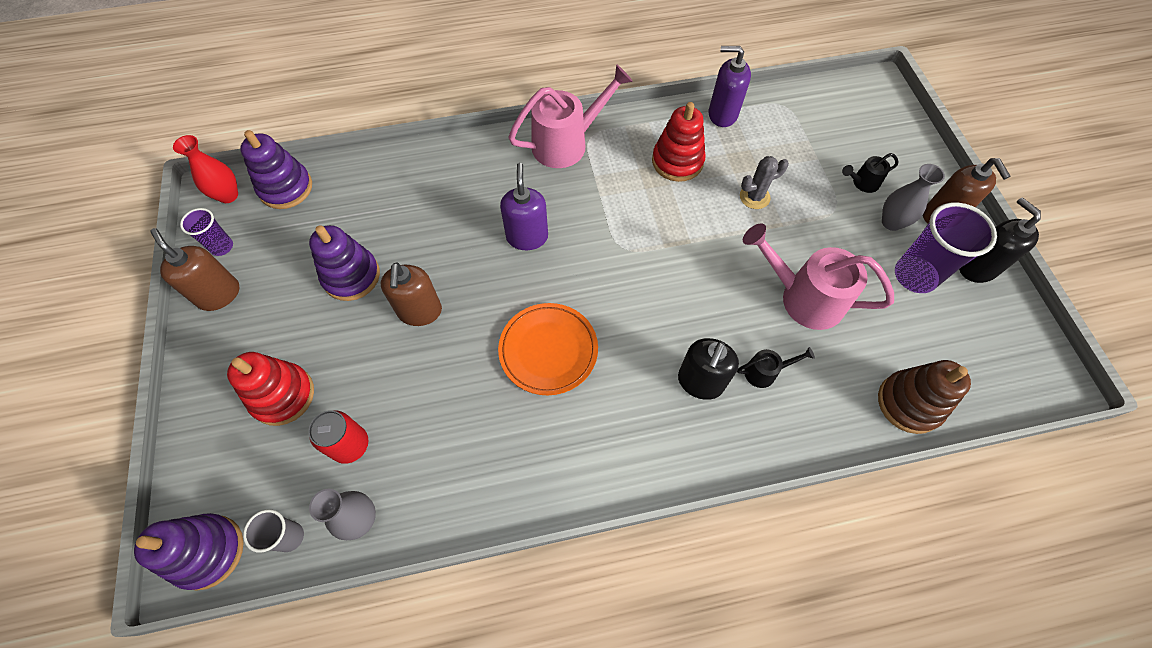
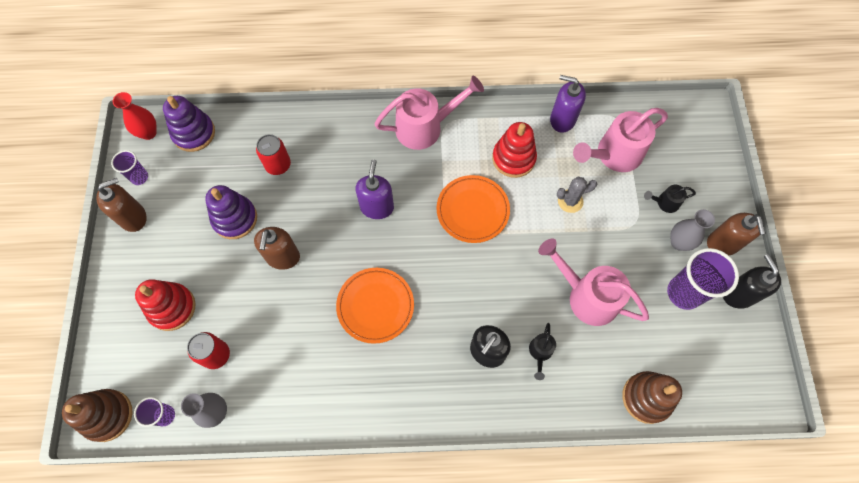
camera: 10 degrees right, 5 degrees up
(208, 552) = (107, 415): purple stacking toy -> brown stacking toy
(219, 294) = (133, 217): brown soap dispenser -> brown soap dispenser turned 90 degrees clockwise
(290, 537) = (165, 415): grey cup -> purple cup
(396, 208) = (278, 165): none -> red can
(643, 223) = (472, 210): none -> orange plate
(765, 372) = (540, 353): black watering can -> black watering can turned 105 degrees clockwise
(790, 142) = (613, 155): none -> pink watering can

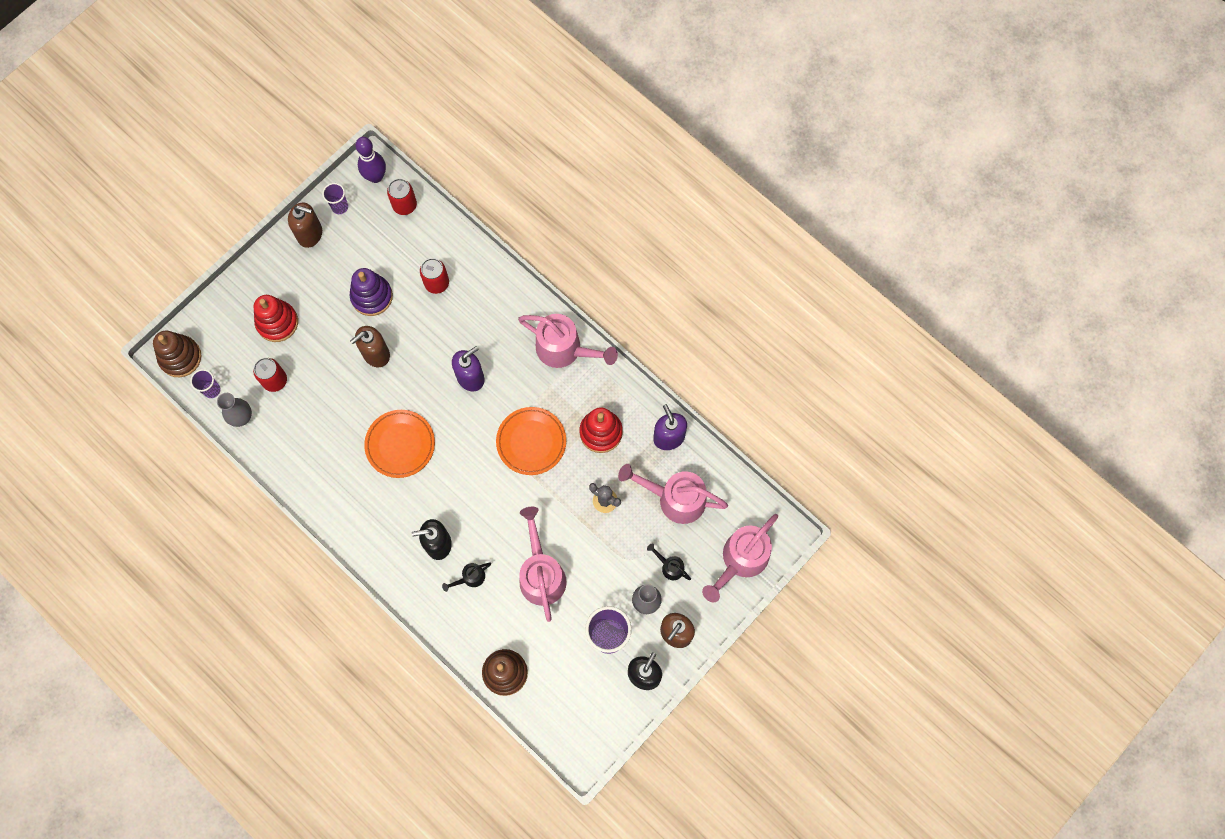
camera: 45 degrees right, 5 degrees up
(148, 133) = (376, 177): red vase -> purple bowling pin
(194, 133) = (404, 205): purple stacking toy -> red can
(702, 154) = (740, 560): none -> pink watering can

